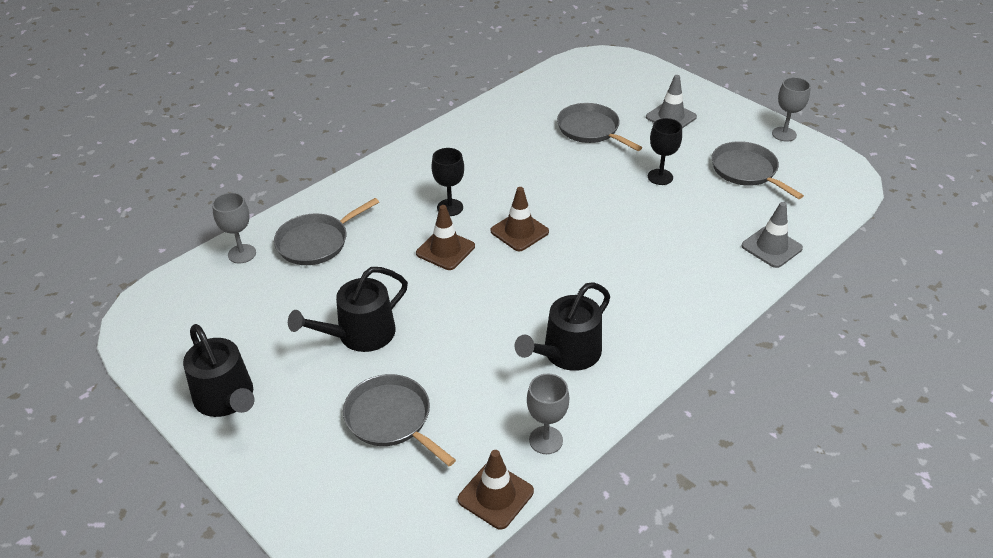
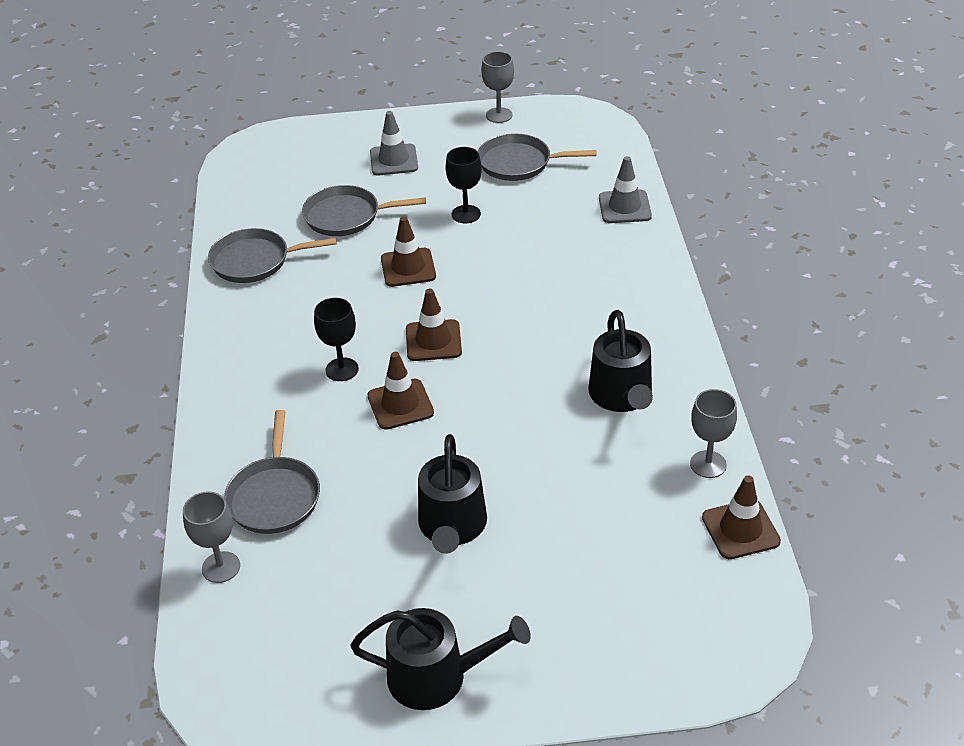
camera: 50 degrees left, 0 degrees up
(391, 419) = (587, 557): grey pan -> grey pan (254, 261)
(575, 182) = (408, 268): none -> brown traffic cone

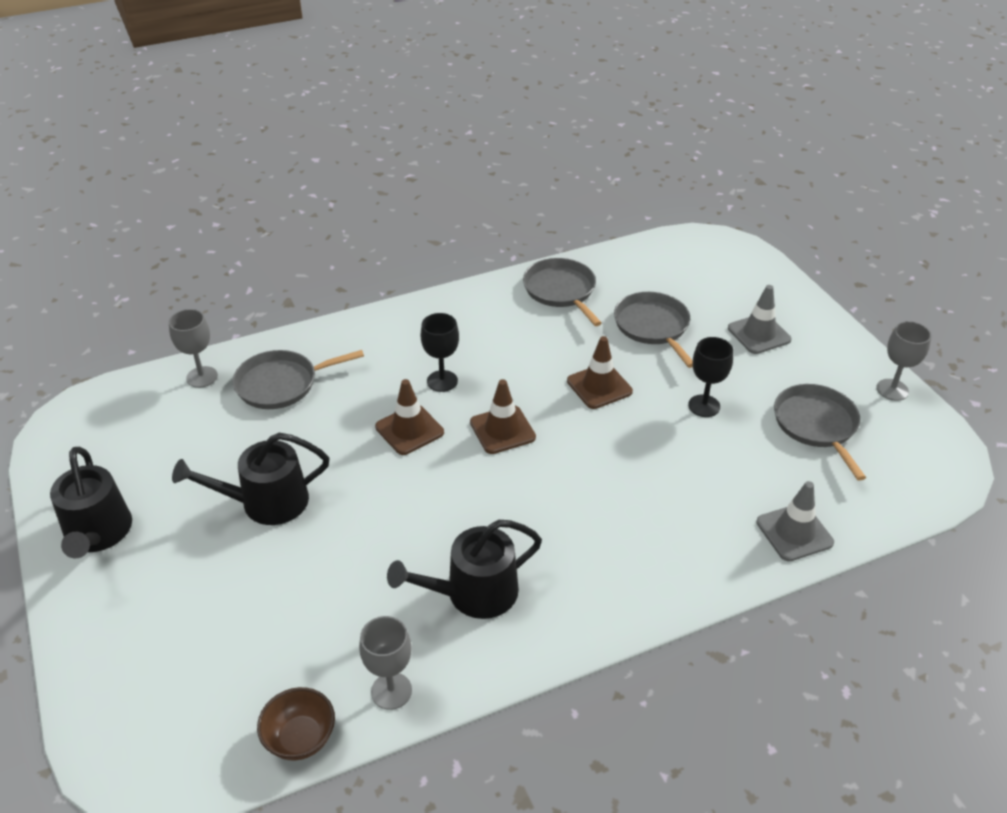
camera: 70 degrees right, 0 degrees up
(740, 529) = (300, 738): brown traffic cone -> brown bowl

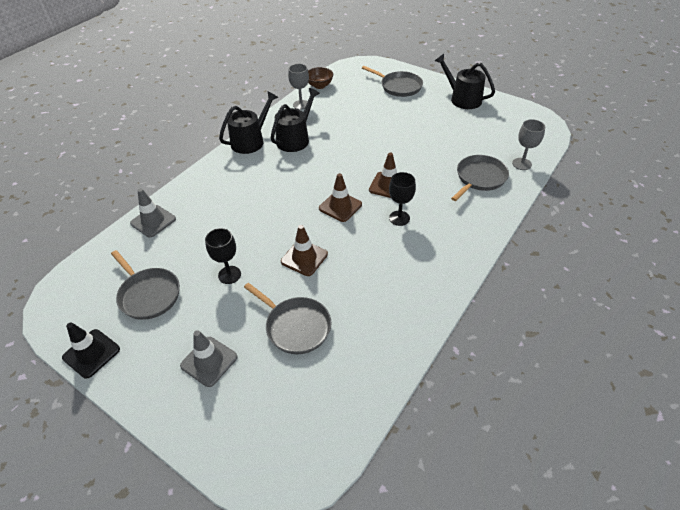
camera: 150 degrees right, 5 degrees up
(266, 502) = (414, 132): black watering can -> black watering can (250, 141)
(561, 291) = (387, 328): grey pan -> grey pan (399, 86)
(892, 390) = (91, 353): grey goblet -> black traffic cone

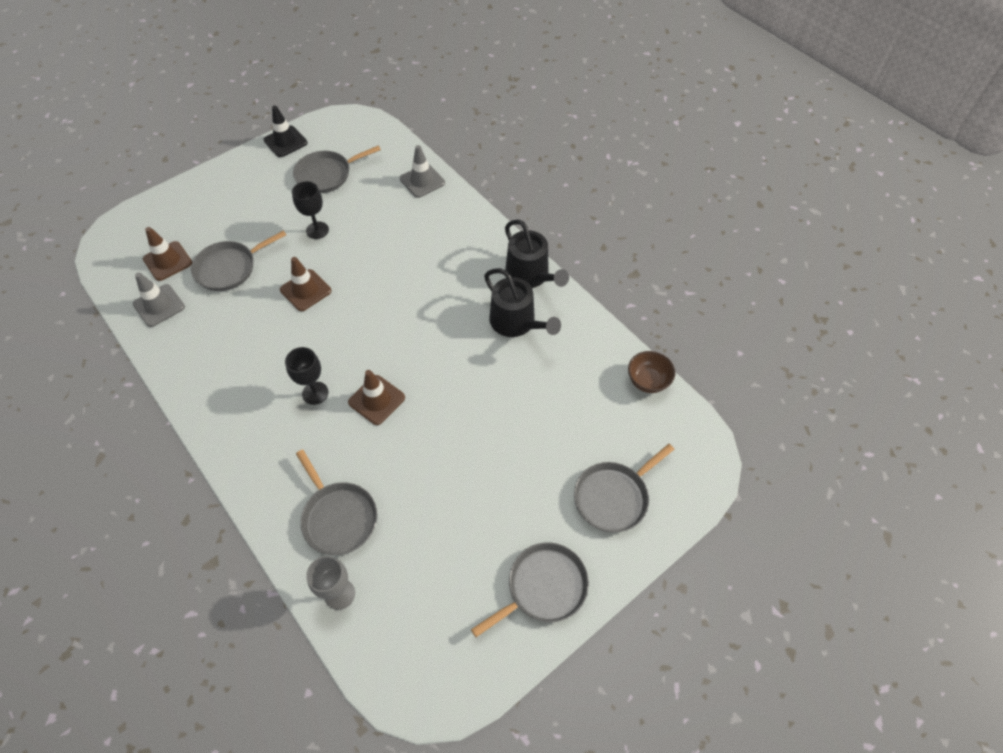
camera: 105 degrees right, 10 degrees up
(209, 361) = (232, 207): grey traffic cone -> grey traffic cone (159, 305)
(301, 105) = (599, 345): grey goblet -> none
(340, 206) = (364, 340): brown traffic cone -> brown traffic cone (168, 261)
(462, 99) = (543, 587): black watering can -> grey pan

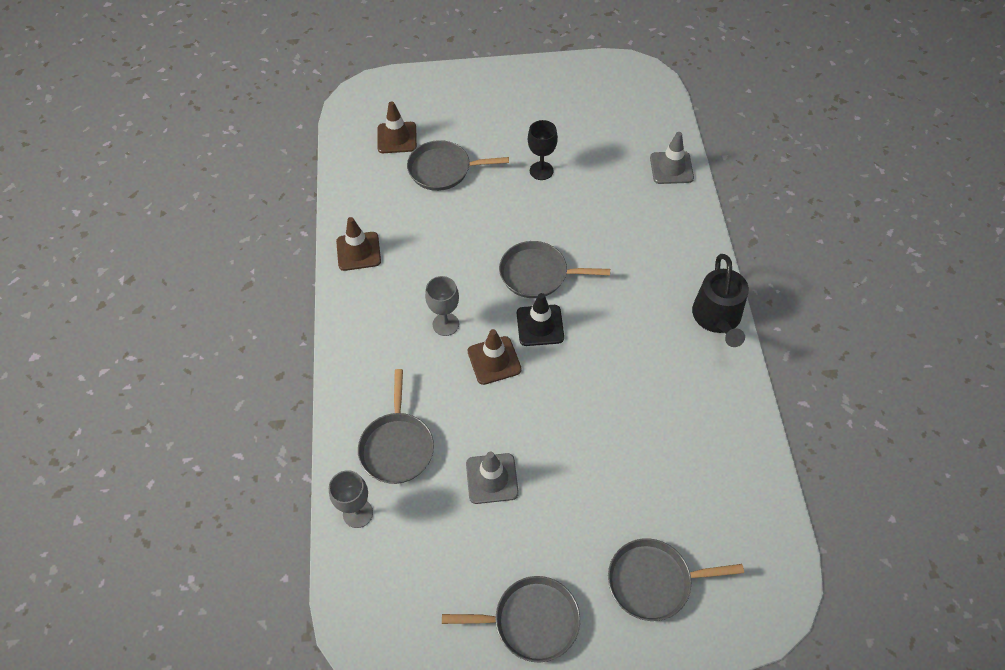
camera: 35 degrees right, 0 degrees up
(159, 305) = (366, 175): grey traffic cone -> grey traffic cone (492, 478)
(285, 141) = (566, 69): black traffic cone -> black traffic cone (540, 325)
(305, 290) = (495, 224): brown traffic cone -> brown traffic cone (358, 251)
(315, 393) = (445, 324): black goblet -> grey goblet
(326, 175) = (583, 119): grey pan -> grey pan (537, 274)
(516, 322) = (672, 358): black watering can -> none
(647, 381) = (767, 490): brown bowl -> none

